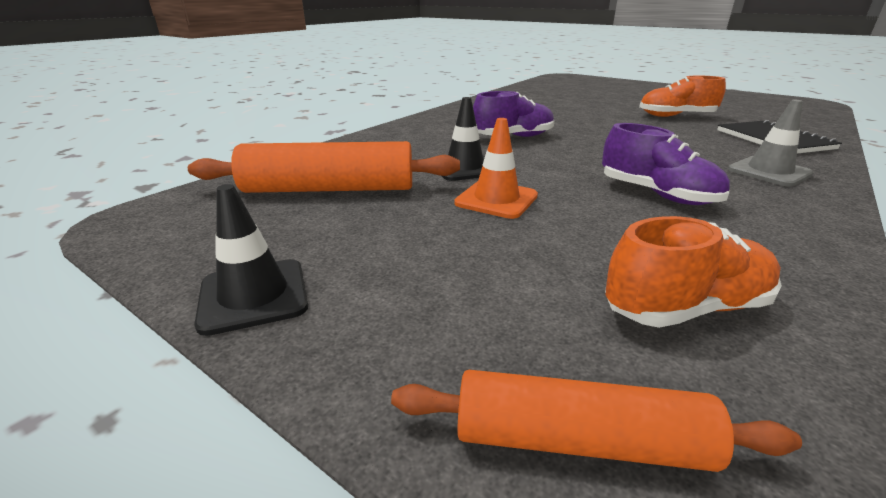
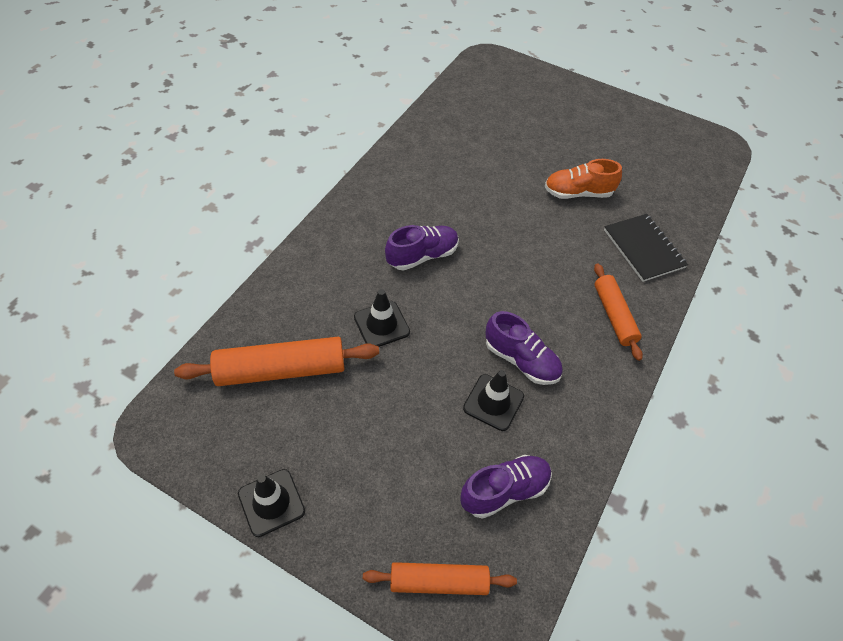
camera: 10 degrees left, 25 degrees up
(496, 199) = (406, 377): orange traffic cone -> none
(629, 222) = (493, 402): none -> black traffic cone
(685, 307) = (504, 491): orange shoe -> purple shoe
(769, 172) = (614, 315): grey traffic cone -> orange rolling pin

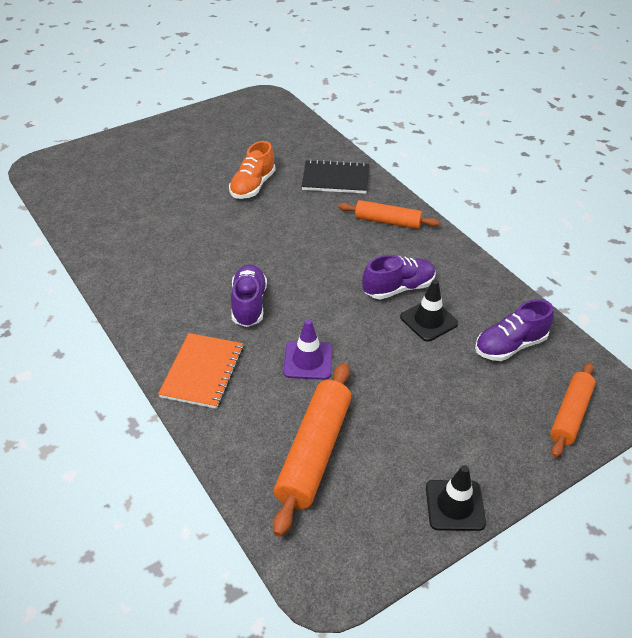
camera: 60 degrees left, 10 degrees down
(328, 259) = (202, 372): none -> orange notebook
(381, 324) = (308, 360): black traffic cone -> purple traffic cone
(504, 491) = (510, 346): purple shoe -> purple shoe turned 120 degrees counterclockwise

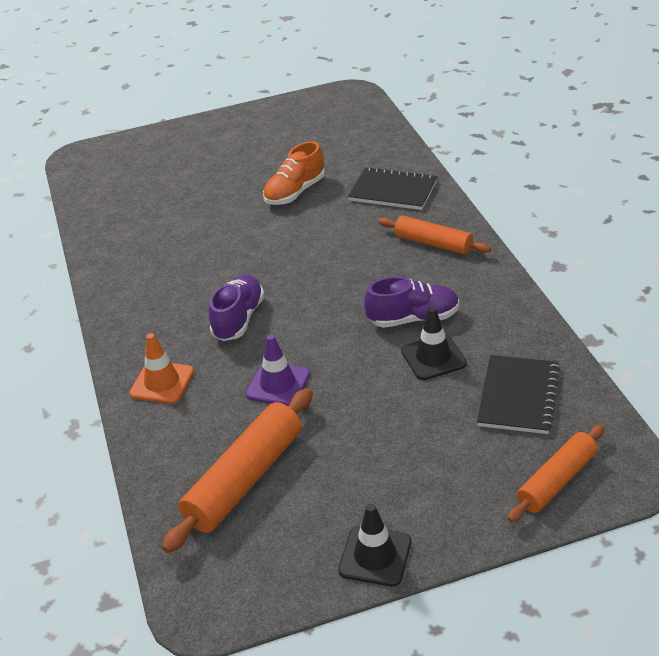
camera: 20 degrees right, 5 degrees down
(202, 372) = (162, 383): orange notebook -> orange traffic cone
(510, 346) = (518, 396): purple shoe -> black notebook

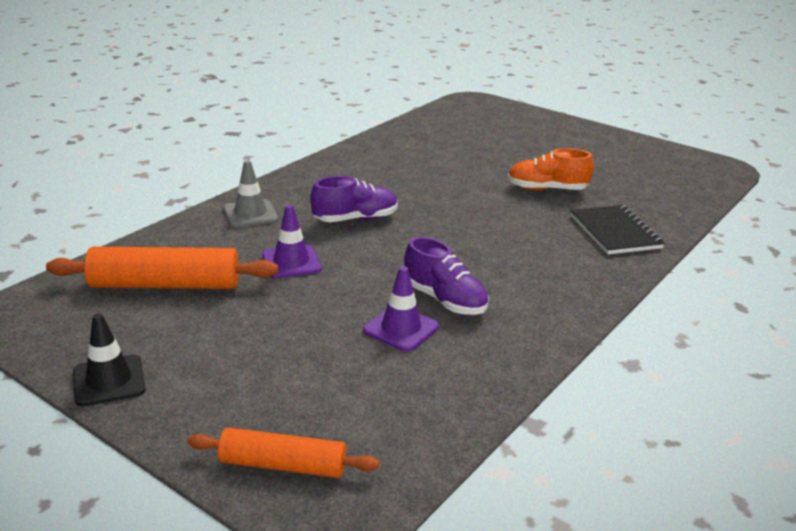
camera: 50 degrees right, 10 degrees down
(162, 383) = (250, 214): orange traffic cone -> grey traffic cone
(433, 243) = (567, 277): orange rolling pin -> none
(433, 357) = (401, 329): black traffic cone -> purple traffic cone
(518, 396) = (392, 398): black notebook -> none

